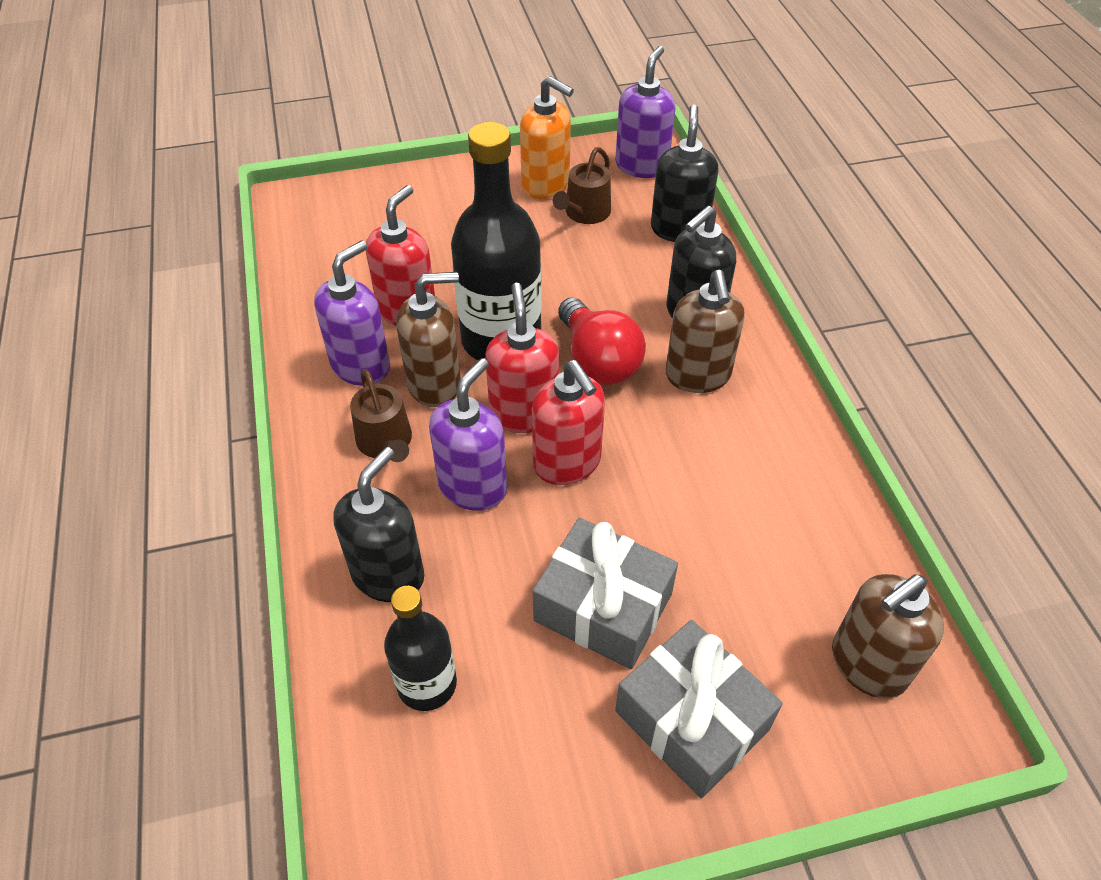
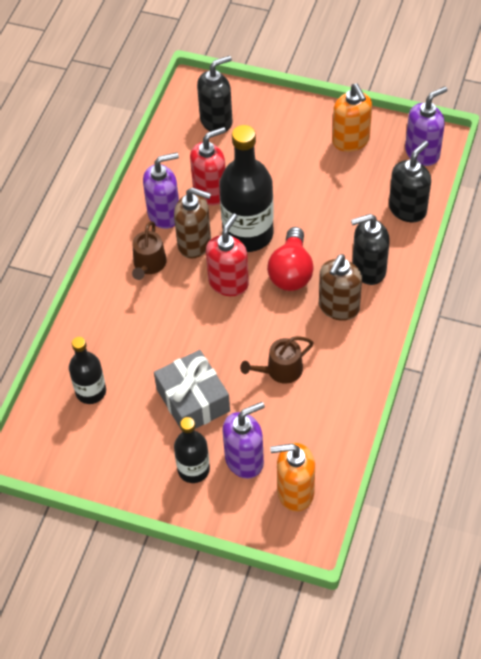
camera: 35 degrees right, 5 degrees up
(388, 574) = (106, 333): black soap dispenser -> black soap dispenser (216, 121)
(473, 486) = (175, 310): purple soap dispenser -> purple soap dispenser (244, 460)
(567, 463) = (230, 321): red soap dispenser -> none
(585, 213) = (359, 172): brown watering can -> brown watering can (280, 370)
(691, 720) = (193, 469): grey gift -> black bottle
(867, 664) = (295, 492): brown soap dispenser -> orange soap dispenser

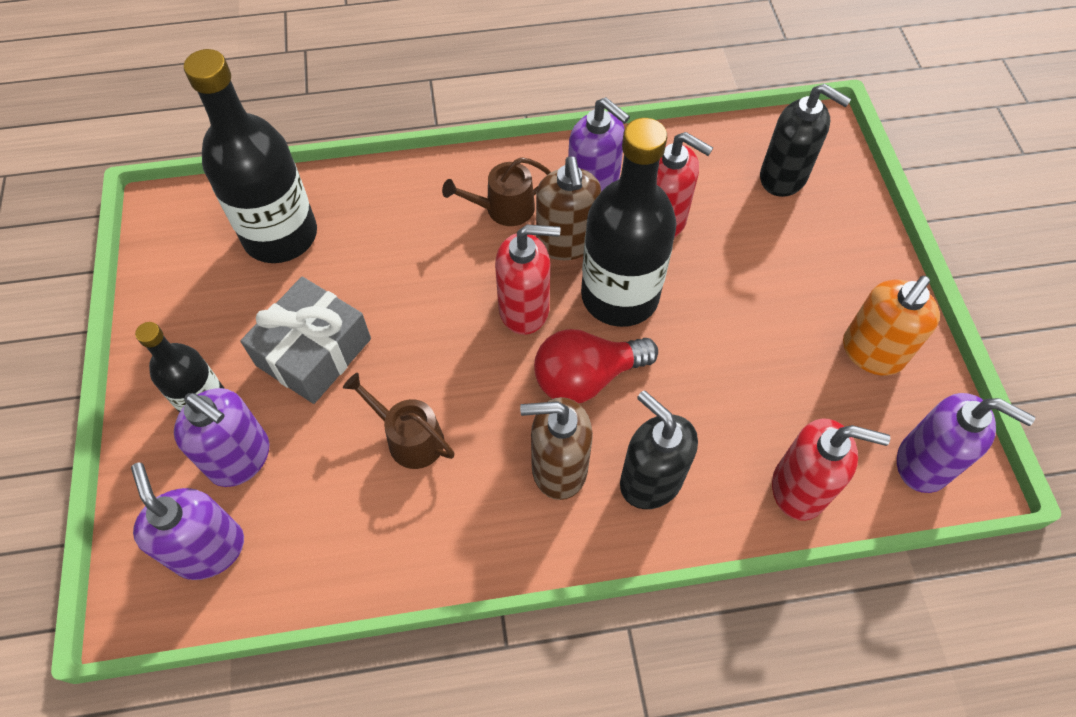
camera: 60 degrees right, 5 degrees up
(91, 391) = (280, 235): black bottle -> black bottle, size x1.76
(295, 492) = (209, 549): orange soap dispenser -> purple soap dispenser
(407, 209) = (799, 488): black soap dispenser -> red soap dispenser

